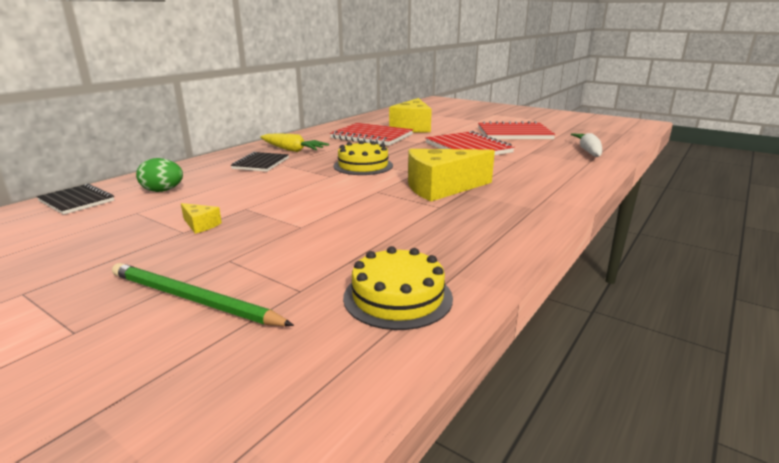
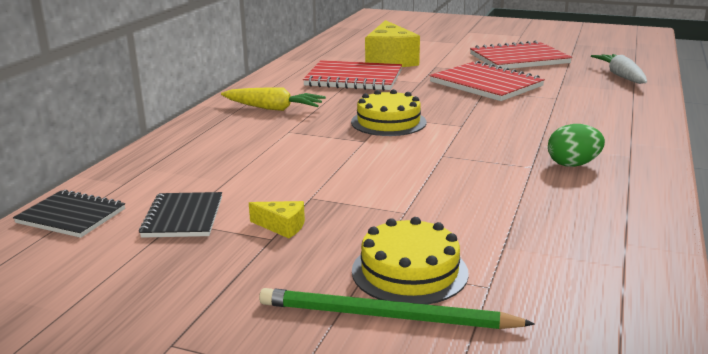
camera: 15 degrees left, 0 degrees up
(163, 191) = (173, 187): green egg -> green egg (573, 164)
(260, 163) = (255, 133): black notebook -> black notebook (183, 217)
(397, 297) = (595, 277): yellow cake -> yellow cake (409, 271)
(441, 188) = (510, 142): yellow cheese -> none

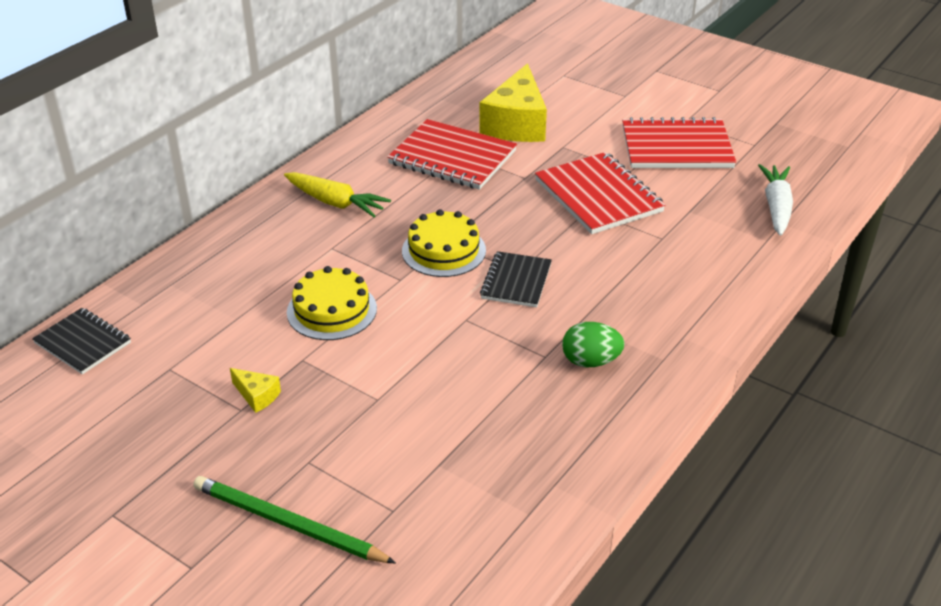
camera: 15 degrees right, 15 degrees up
(183, 217) = (176, 364): black notebook -> black notebook (516, 281)
(409, 271) = (336, 477): yellow cake -> yellow cake (332, 310)

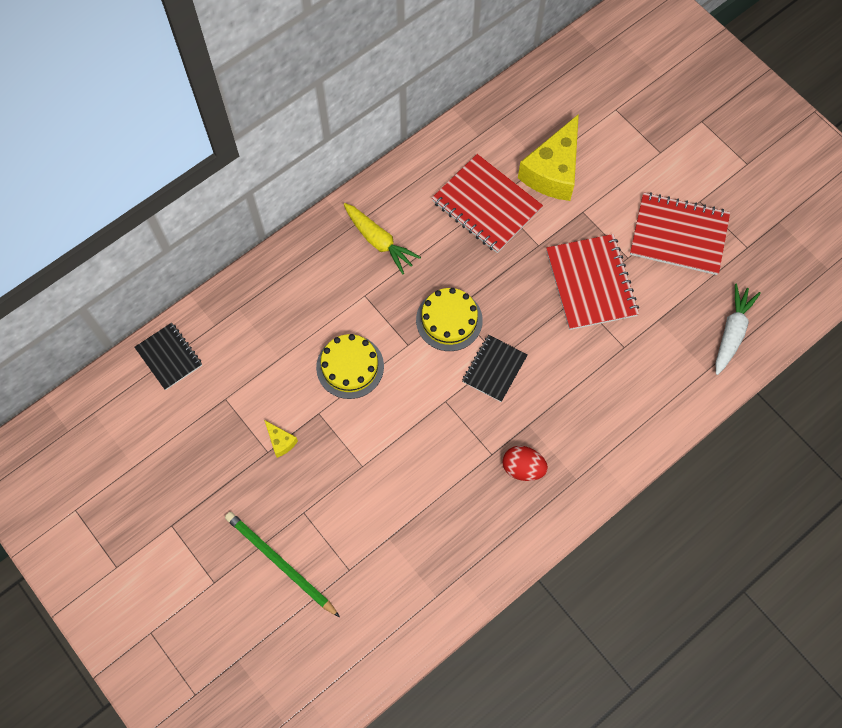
camera: 15 degrees right, 30 degrees up
(590, 361) = (523, 468): green egg -> red egg

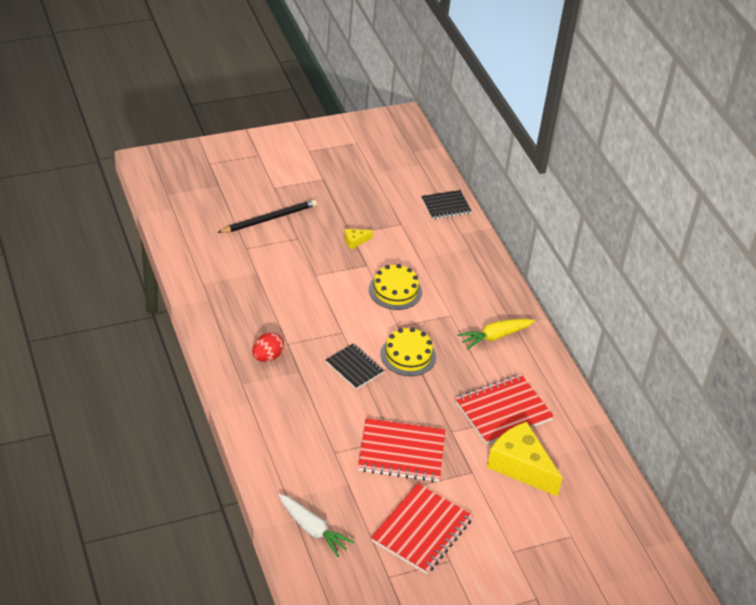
camera: 105 degrees right, 25 degrees down
(280, 563) = (269, 219): green pencil -> black pencil

